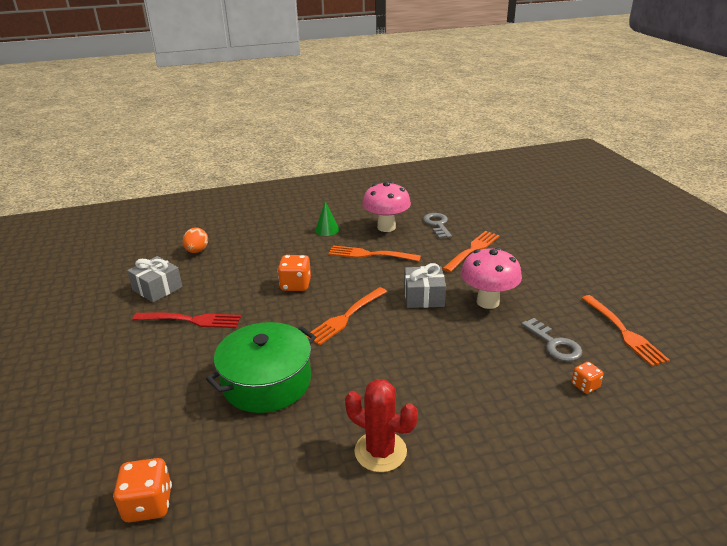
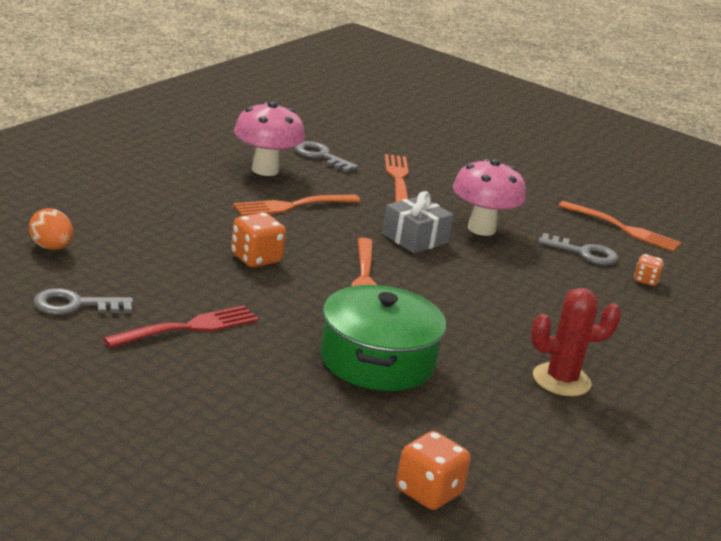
camera: 45 degrees left, 5 degrees down
(157, 288) = (75, 305): grey gift -> grey key
(327, 230) = (193, 186): green cone -> none

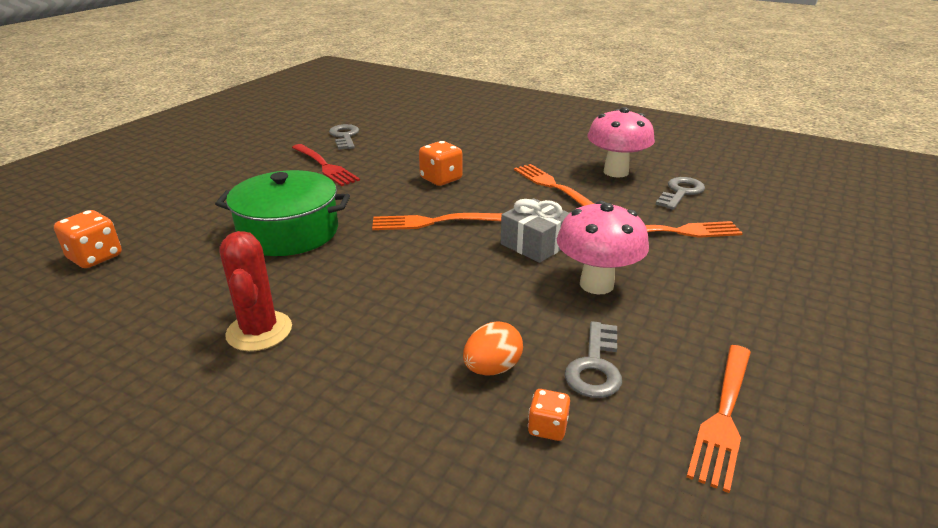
camera: 90 degrees right, 5 degrees up
(51, 247) = (417, 124): orange egg -> orange egg (492, 368)

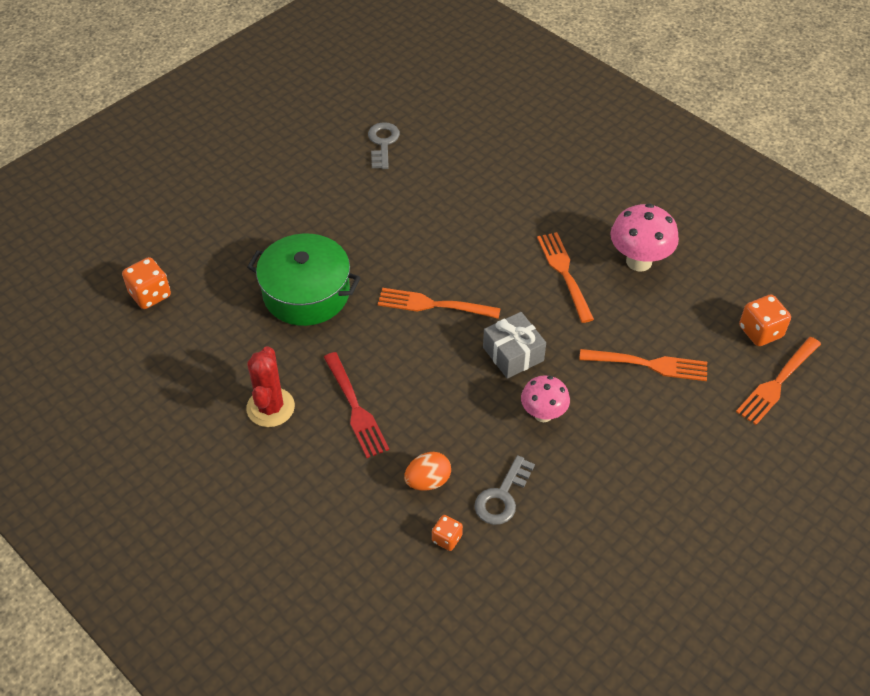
camera: 15 degrees right, 20 degrees up
(324, 166) = (353, 195): red fork -> red fork (355, 408)
(441, 179) = (460, 240): orange dice -> orange dice (760, 332)
(596, 284) = (543, 414): pink mushroom -> pink mushroom, size x0.66
(681, 192) = (686, 308): grey key -> none
(723, 415) = (570, 558): orange fork -> orange fork (777, 382)

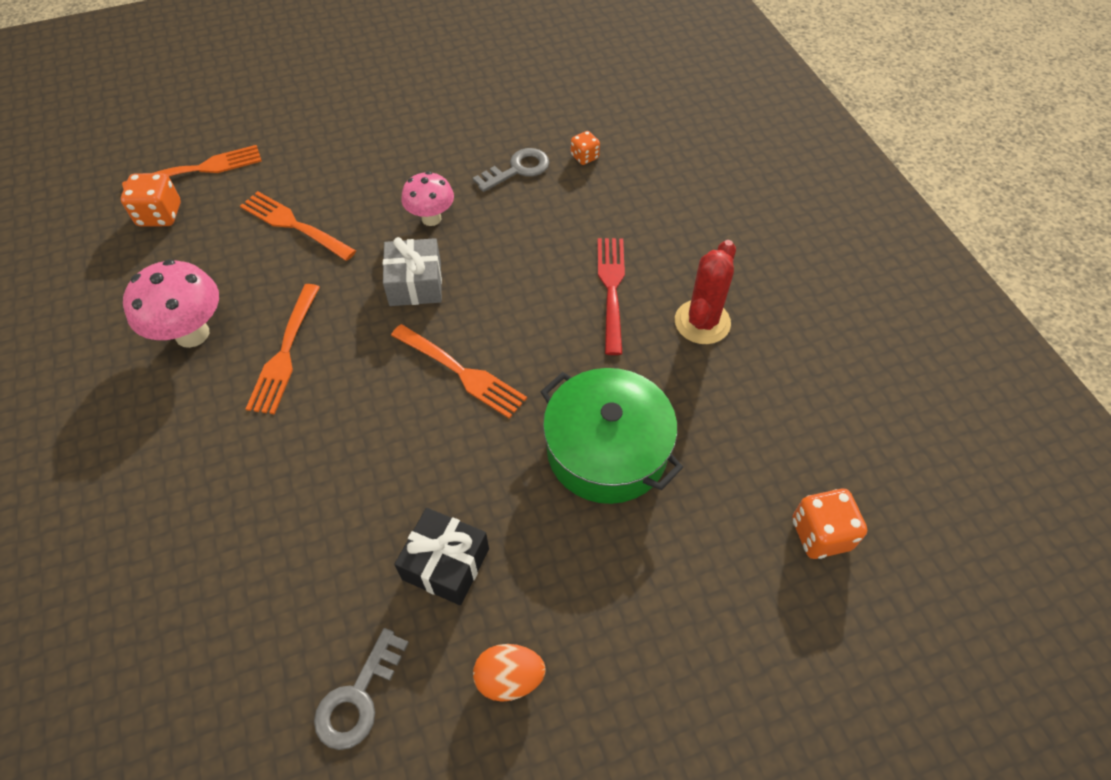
camera: 155 degrees left, 5 degrees up
(374, 205) = (446, 564): none -> black gift
(428, 481) = (575, 202): orange egg -> orange egg (509, 678)

